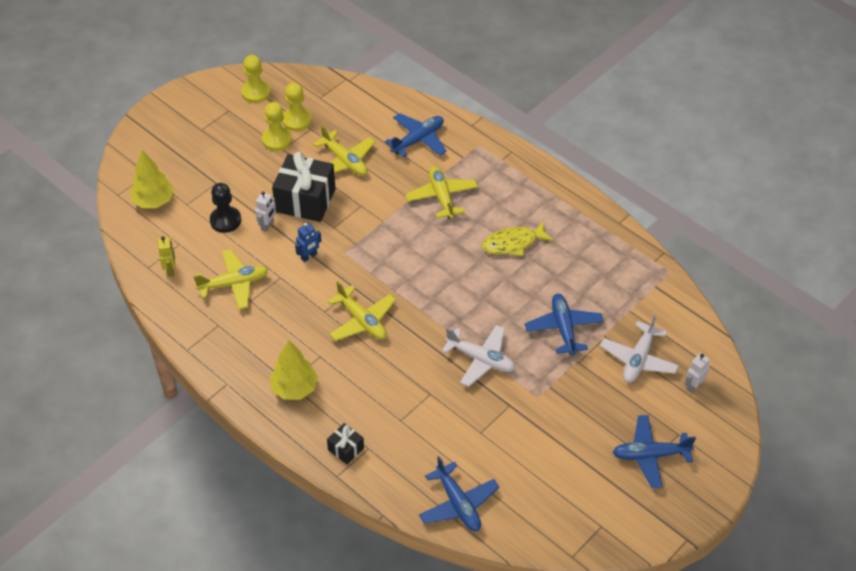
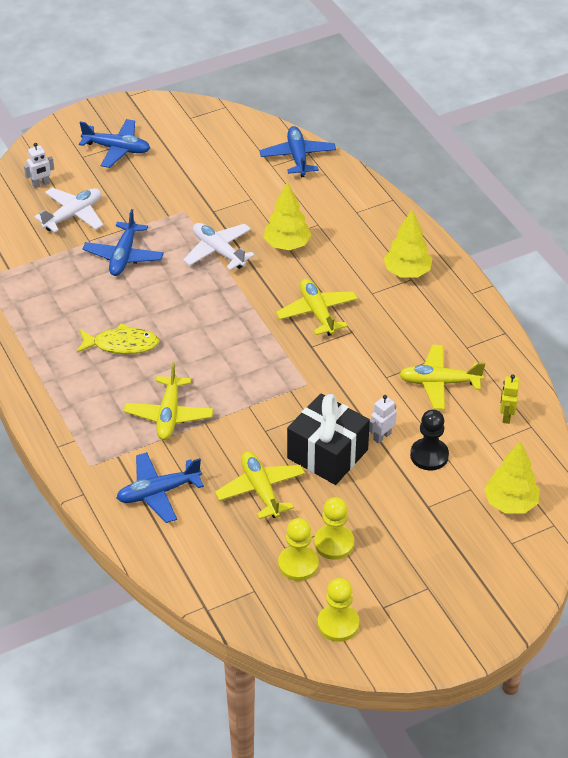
camera: 160 degrees left, 5 degrees down
(309, 256) = (347, 389): blue robot -> none
(346, 449) = (377, 215): black gift -> none
(420, 386) = (287, 245): none -> yellow tree

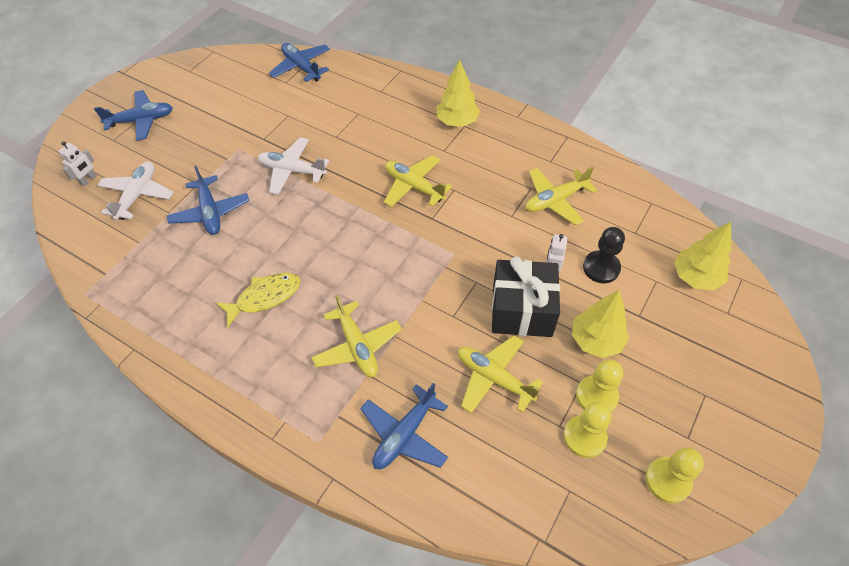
camera: 30 degrees left, 10 degrees up
(287, 245) = (346, 140): yellow tree -> yellow tree (596, 340)
(506, 416) = (627, 203): yellow robot -> none

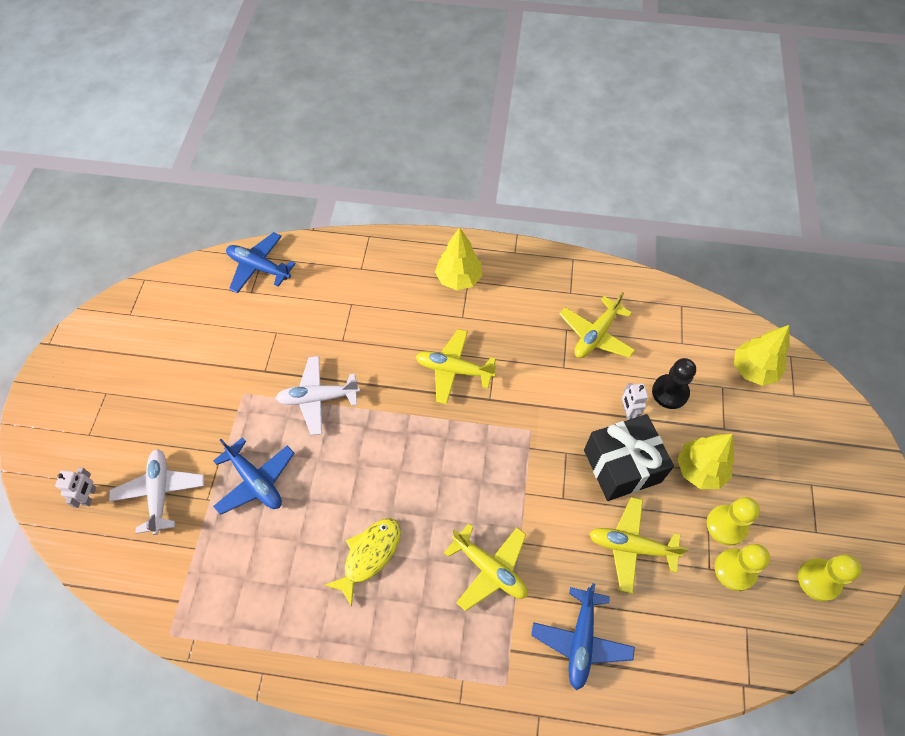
camera: 25 degrees left, 5 degrees up
(141, 120) = (109, 398): blue plane -> none

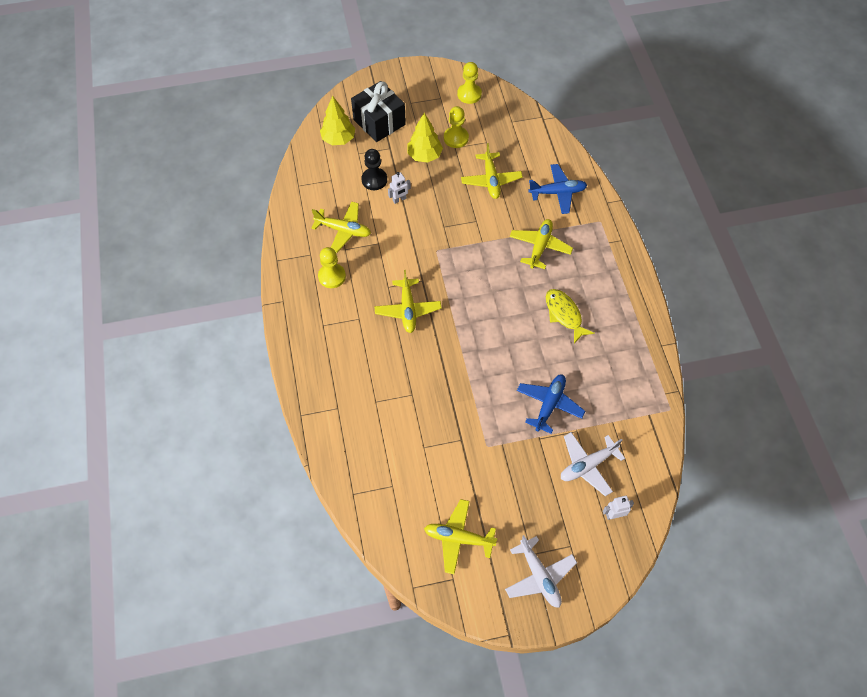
camera: 110 degrees left, 0 degrees up
(164, 332) = (458, 538): none -> yellow plane
(259, 267) = (365, 491): blue plane -> none
(318, 398) = (468, 391): white plane -> white plane (539, 576)
(369, 555) = (564, 314): yellow fish -> yellow fish turned 45 degrees clockwise
(458, 279) = (323, 332): yellow tree -> none
(622, 466) = (440, 195): black gift -> black gift (379, 122)
(735, 570) = (481, 130): yellow pawn -> yellow pawn (332, 276)

